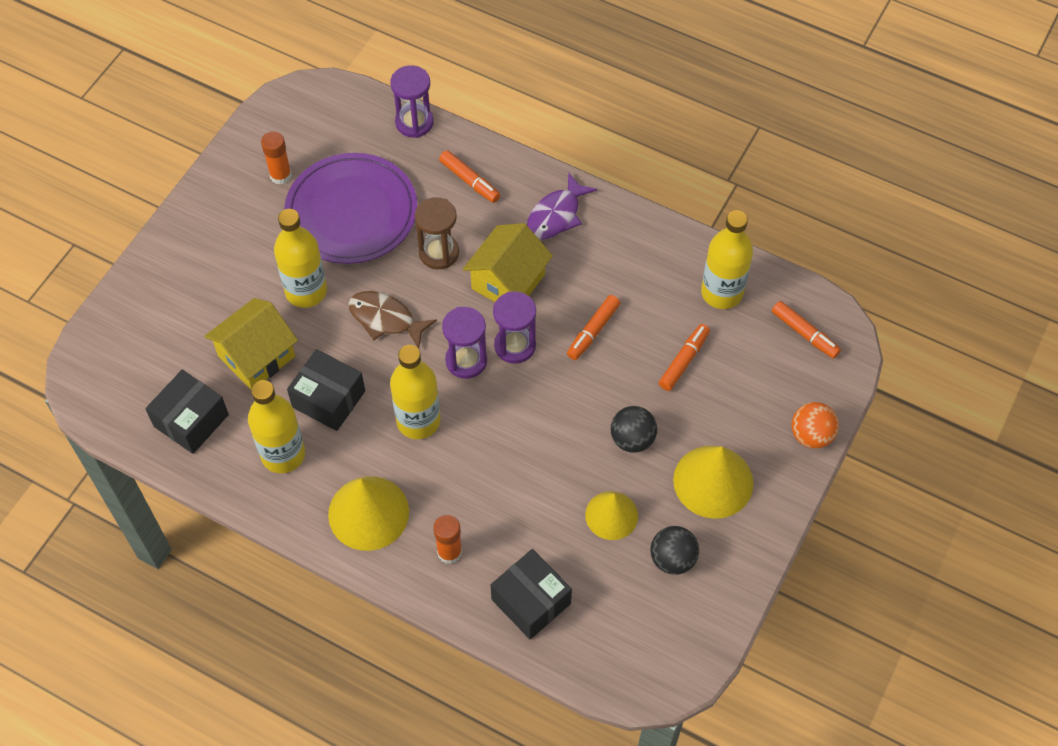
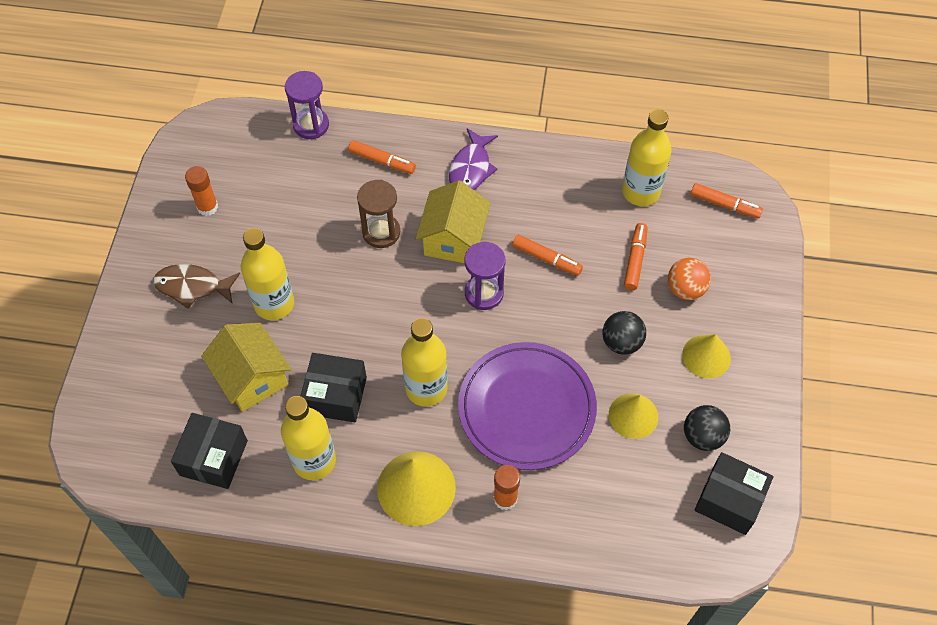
camera: 20 degrees left, 0 degrees up
(256, 356) = (252, 378): yellow house -> yellow house turned 60 degrees counterclockwise
(351, 212) = (287, 220): purple plate -> purple plate (526, 408)
(385, 319) = (358, 306): brown fish -> brown fish (192, 286)
(466, 361) = (446, 320): purple hourglass -> none
(531, 601) = (597, 518): black box -> black box (729, 500)
(593, 331) = (546, 259): orange marker -> orange marker turned 75 degrees counterclockwise
(713, 481) = (706, 356): yellow cone -> yellow cone, size x0.65
(811, 435) = (769, 289): orange ball -> orange ball (685, 289)

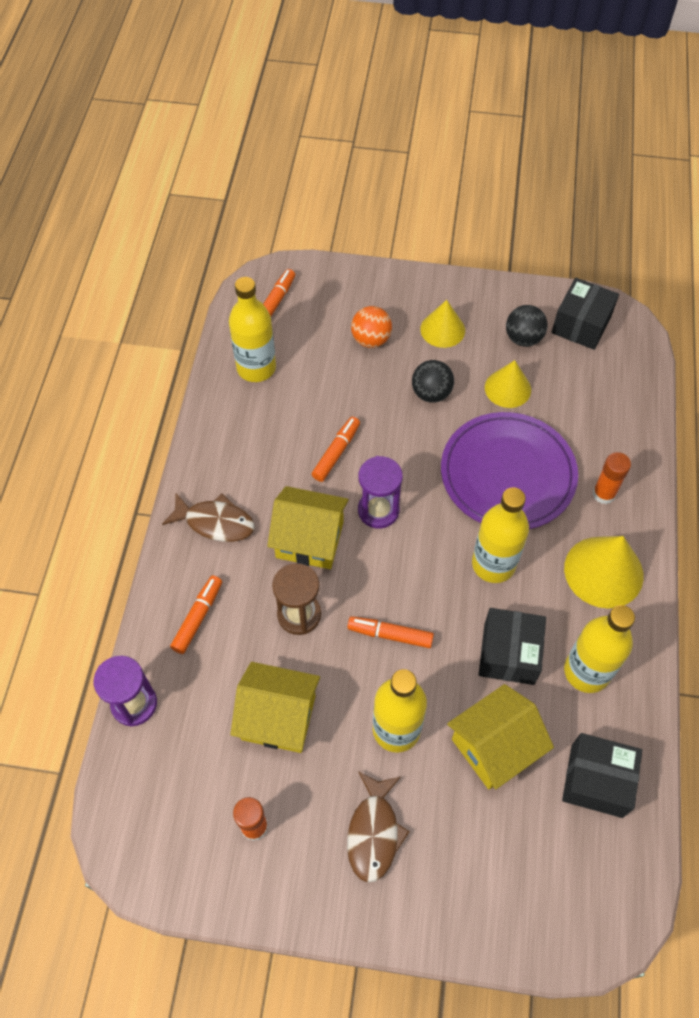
camera: 90 degrees left, 0 degrees up
(292, 220) = (278, 717): none -> yellow house
(471, 168) = (215, 522): purple fish -> brown fish
(635, 260) = (338, 377): orange marker -> orange marker (390, 635)

